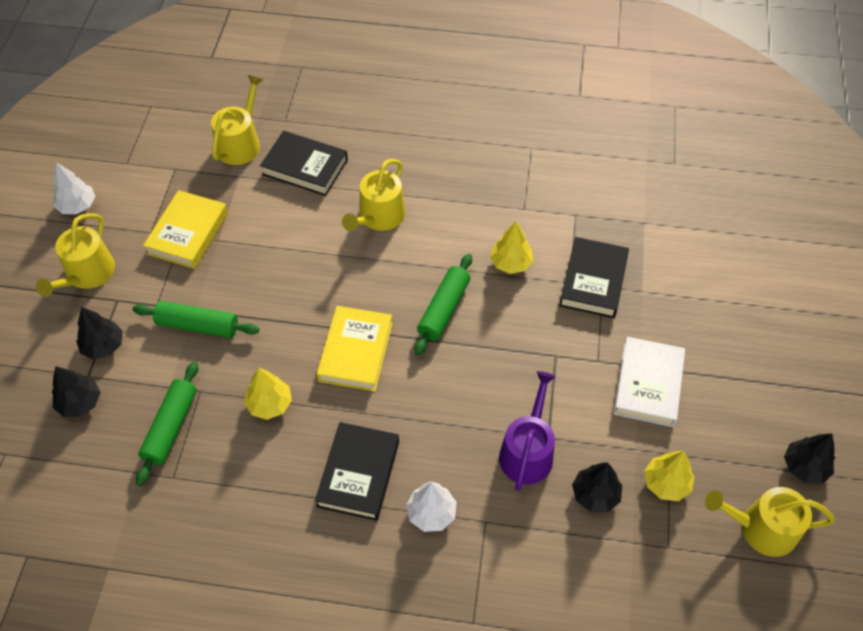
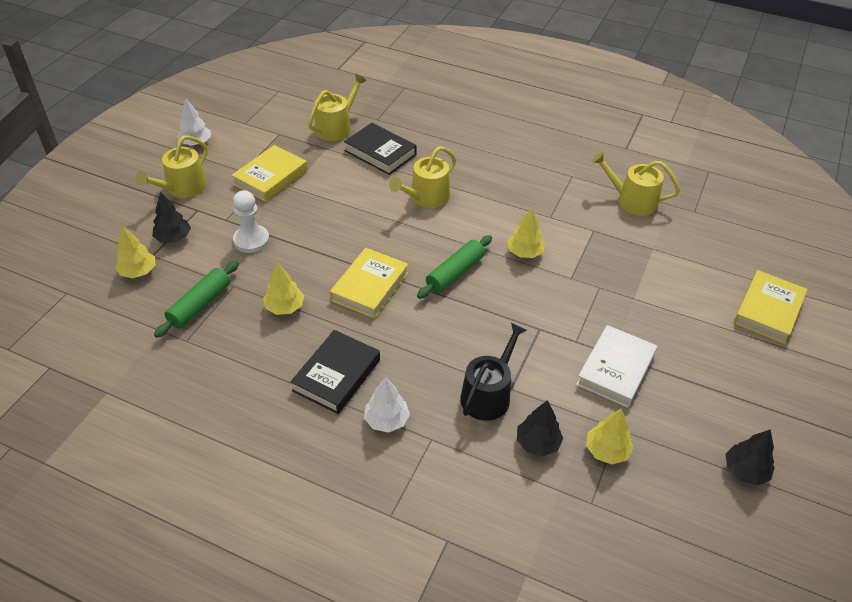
camera: 15 degrees right, 10 degrees down
(80, 403) = (138, 272): black tree -> yellow tree
(198, 325) = (251, 240): green rolling pin -> white pawn
(527, 451) = (488, 394): purple watering can -> black watering can
(593, 281) = (592, 281): black book -> none
(761, 528) = (686, 511): yellow watering can -> yellow watering can (631, 200)
(780, 271) = (768, 310): none -> yellow book

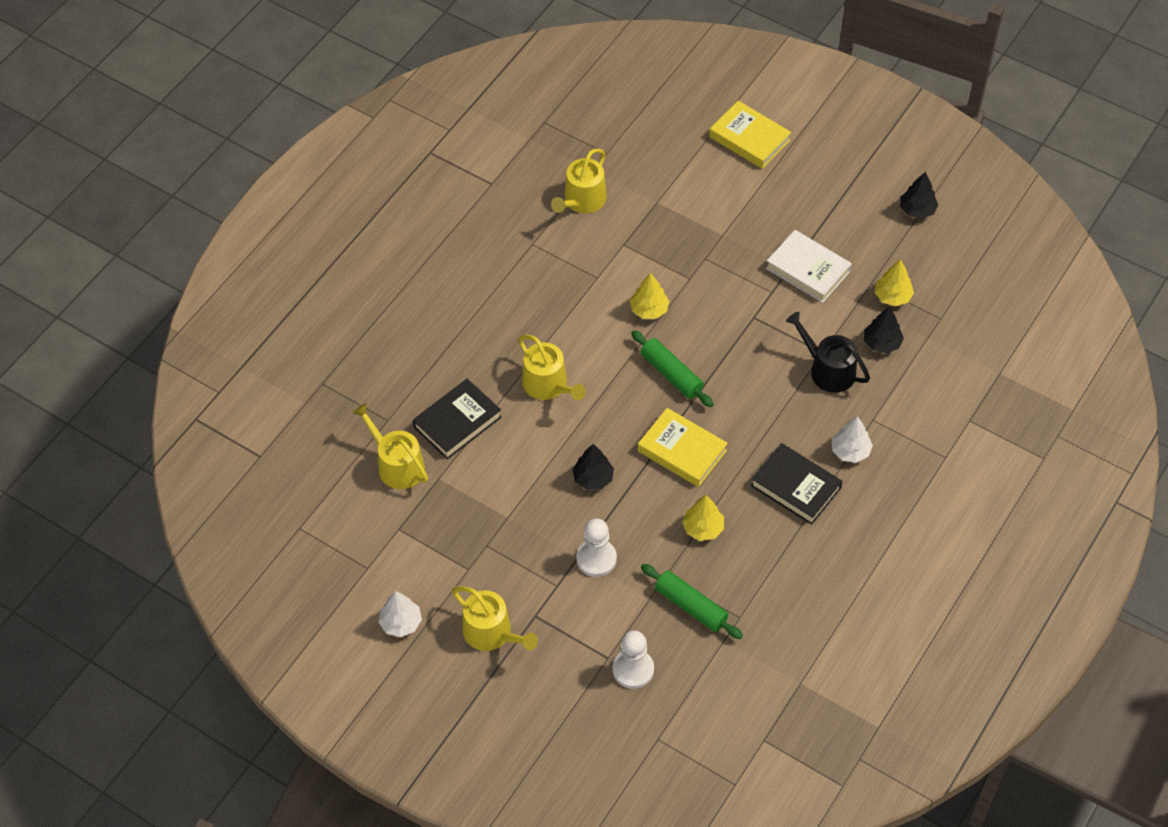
camera: 80 degrees left, 10 degrees up
(138, 272) = (633, 669): yellow tree -> white pawn
(173, 238) = (581, 638): black tree -> black tree (593, 478)
(271, 177) = (486, 539): yellow book -> none

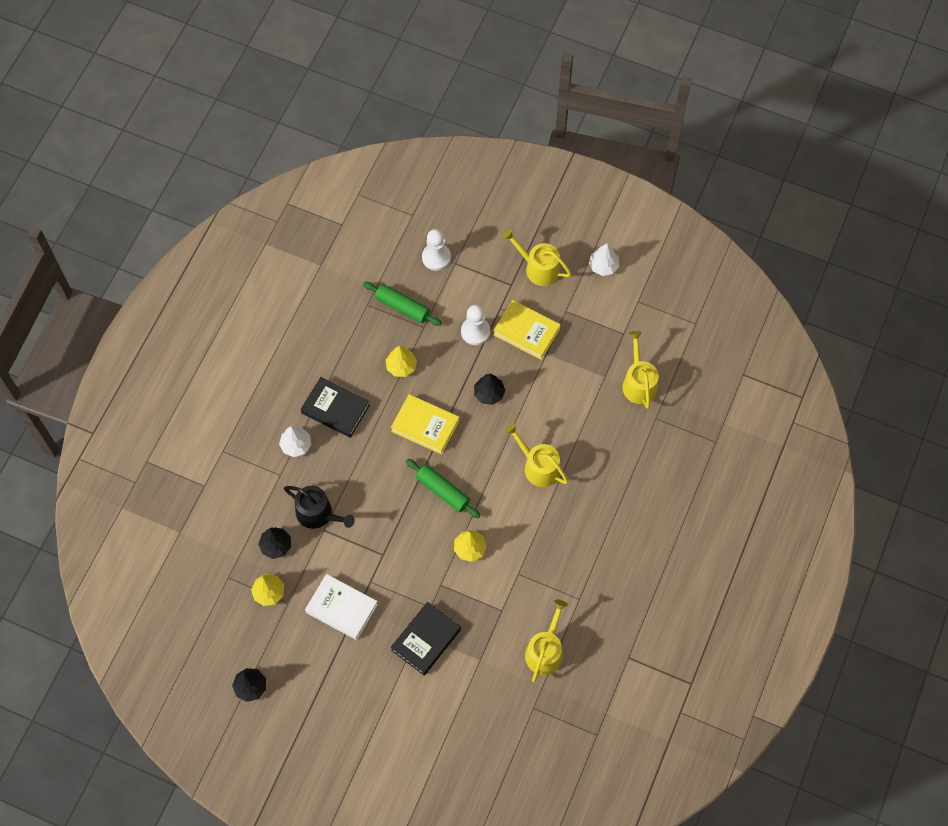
camera: 170 degrees right, 10 degrees up
(396, 464) = (638, 382): yellow watering can -> yellow watering can turned 135 degrees counterclockwise
(457, 422) = (602, 424): black book -> black book (426, 640)
(749, 139) = (406, 745): yellow book -> yellow book (526, 332)

